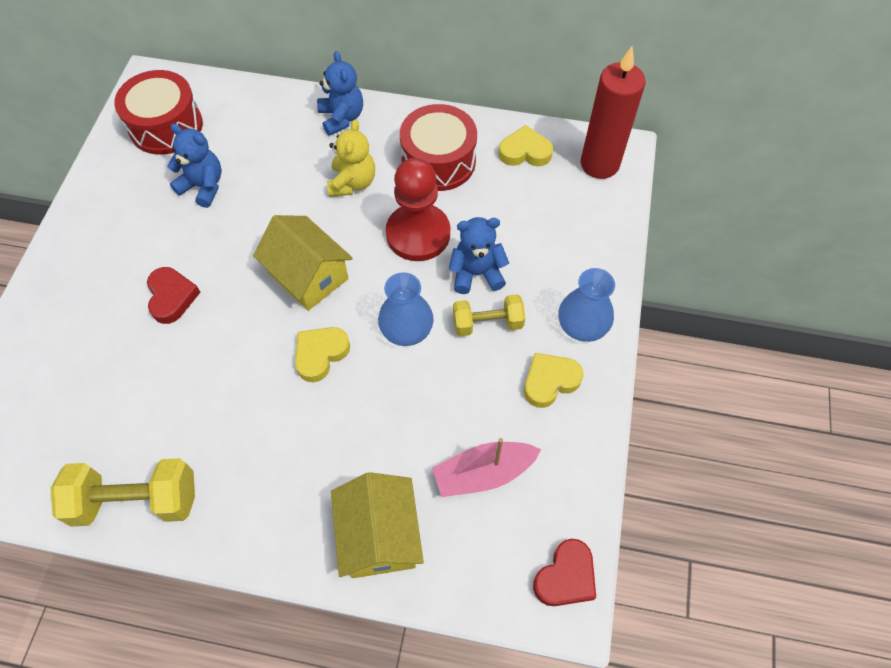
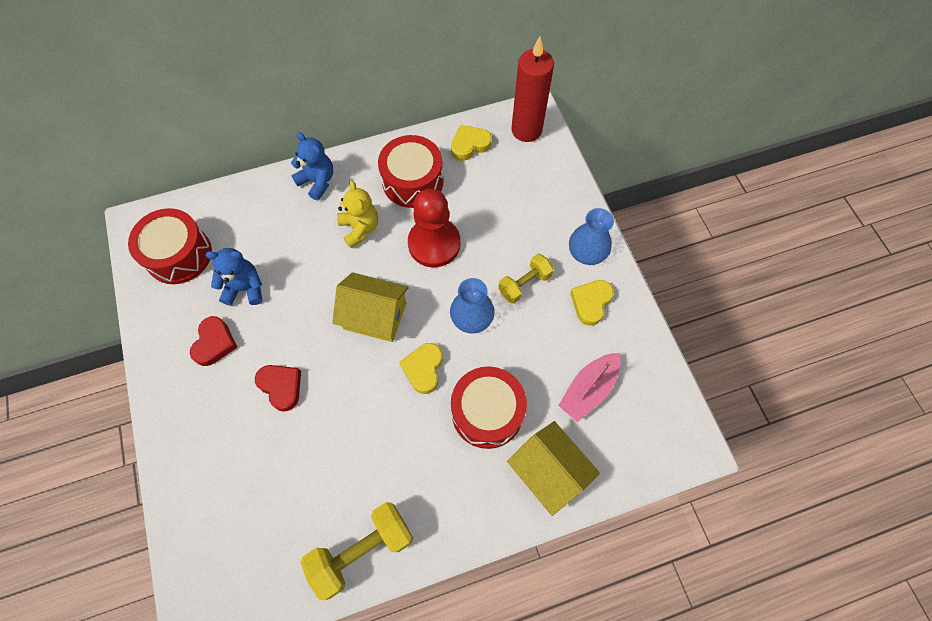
camera: 30 degrees left, 5 degrees up
(356, 435) = (487, 412): none -> red drum
(476, 273) = (494, 252): blue teddy bear -> none
(565, 577) = (681, 427): red heart -> red heart (214, 343)

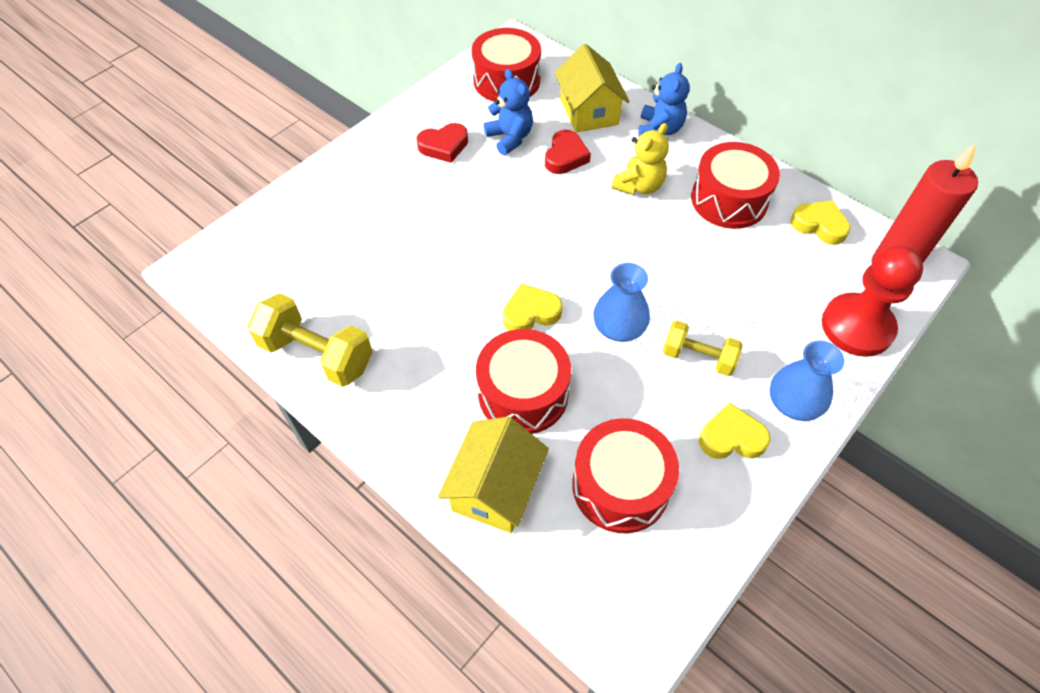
camera: 60 degrees right, 10 degrees down
(281, 387) = (435, 212): red heart -> red heart (565, 156)
(375, 315) = (557, 244): yellow house -> yellow house (589, 111)
(434, 244) = (675, 252): red pawn -> red pawn (857, 327)
(588, 389) = (620, 486): pink boat -> red drum

